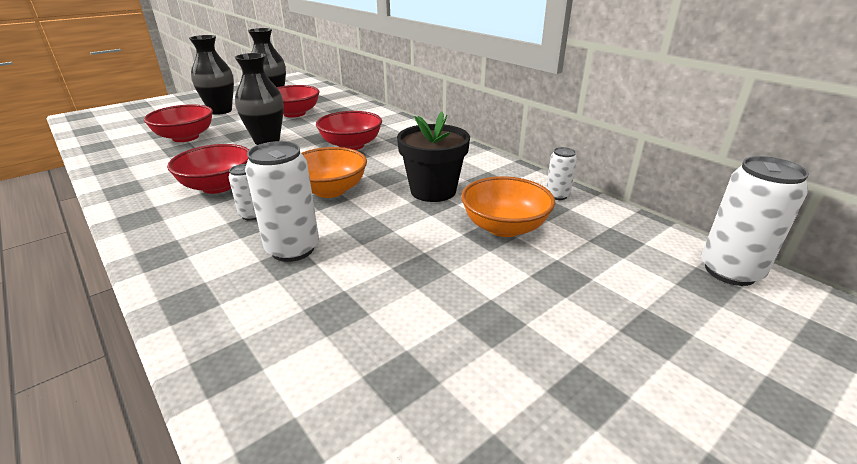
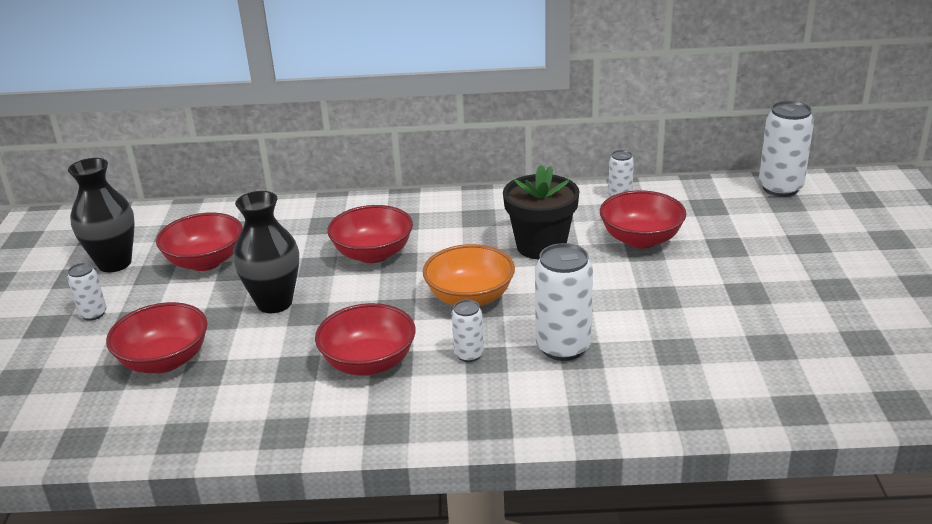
camera: 50 degrees left, 0 degrees up
(220, 111) = (93, 314): black vase -> white can
(504, 227) = (641, 239): orange bowl -> red bowl

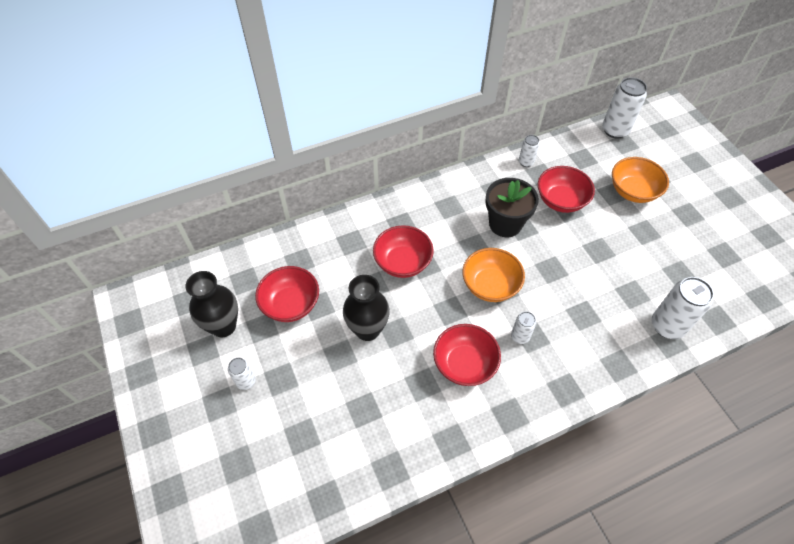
camera: 25 degrees left, 25 degrees up
(164, 361) = (330, 408): red bowl -> none
(563, 347) = (570, 312): white can -> white can (667, 326)
(761, 250) = (633, 191): none -> orange bowl

